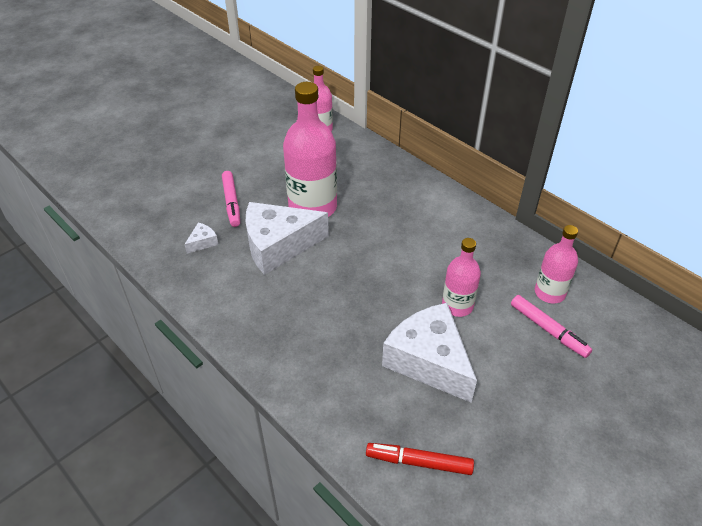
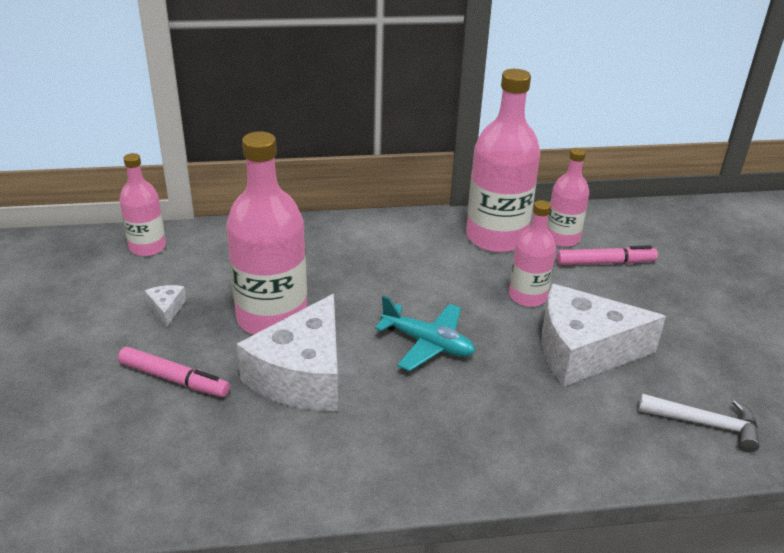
camera: 55 degrees left, 10 degrees down
(203, 242) = (214, 440): white cheese -> white cheese (166, 309)
(357, 281) = (427, 343): none -> turquoise plane
(419, 462) = (705, 424): red marker -> white hammer
(506, 258) = (496, 237): none -> pink bottle

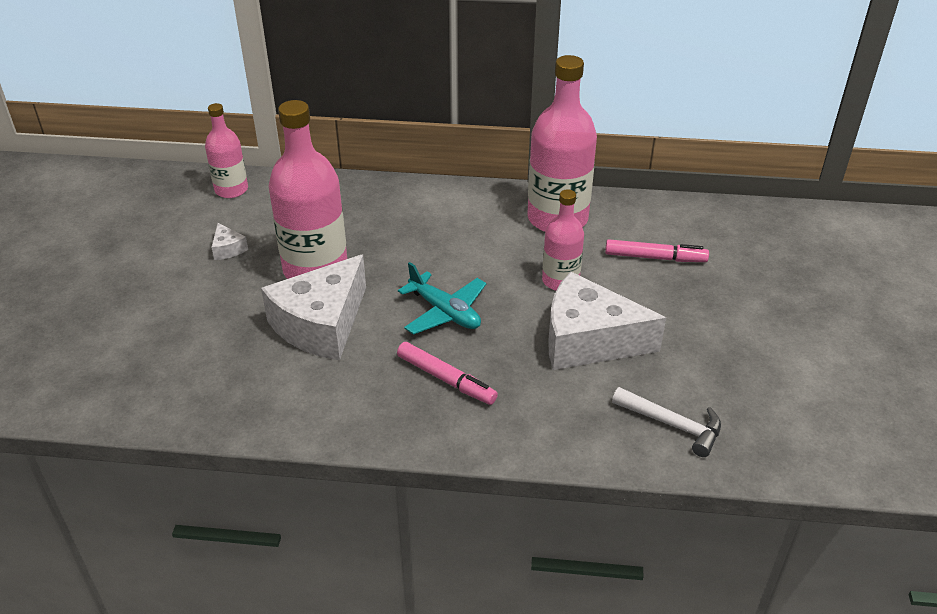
camera: 15 degrees right, 5 degrees up
(166, 309) = (228, 249): white cheese -> white cheese turned 150 degrees clockwise
(174, 379) = (213, 311): pink marker -> pink marker (446, 379)
(562, 238) = (623, 227): pink bottle -> none

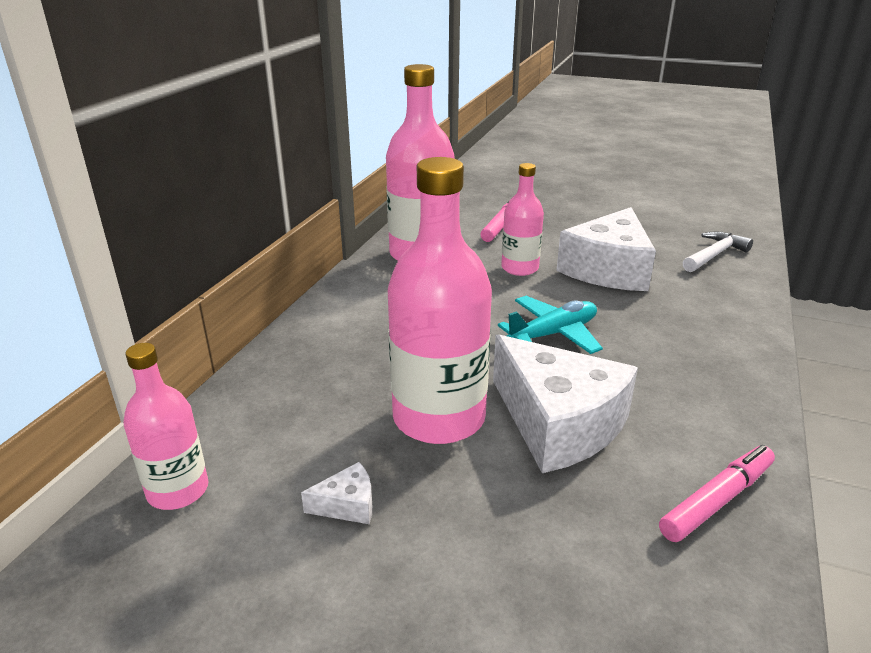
camera: 75 degrees left, 10 degrees down
(446, 379) = (662, 347): pink marker -> pink marker (717, 500)

